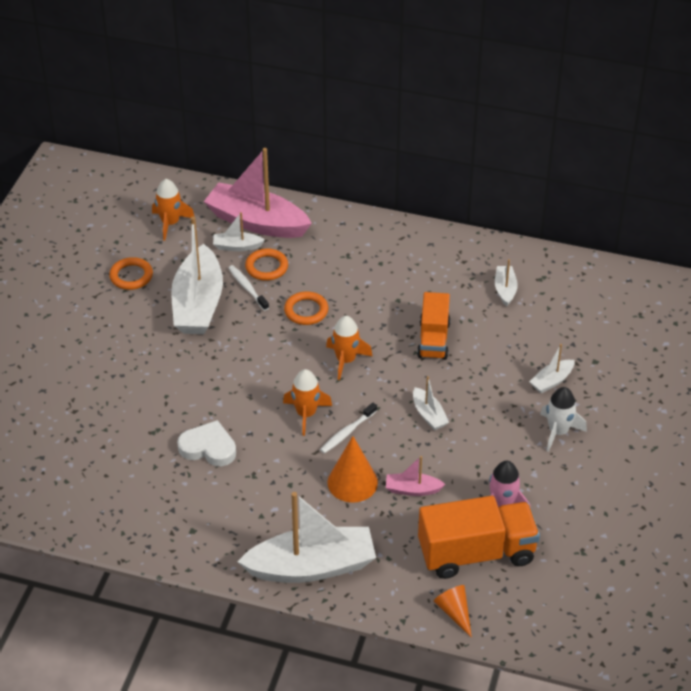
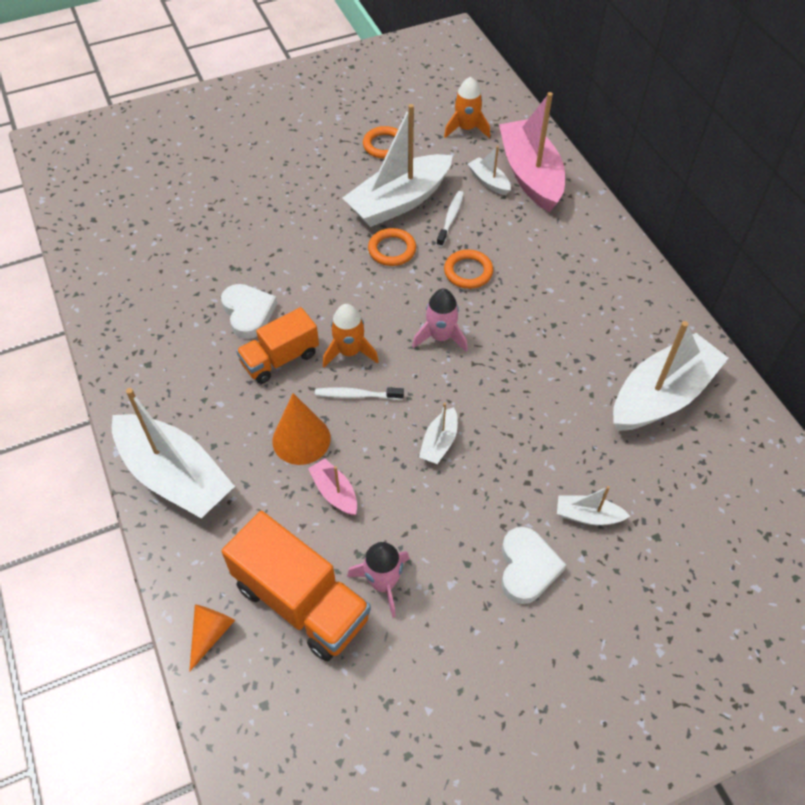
camera: 50 degrees right, 10 degrees up
(266, 267) = (488, 214): orange ring -> orange ring (392, 250)
(345, 360) = (440, 337): orange rocket -> pink rocket
(433, 340) = (535, 383): orange truck -> orange truck (280, 359)
(505, 289) = (661, 395): white boat -> white boat, size x2.20
(558, 432) = (527, 567): white rocket -> white heart

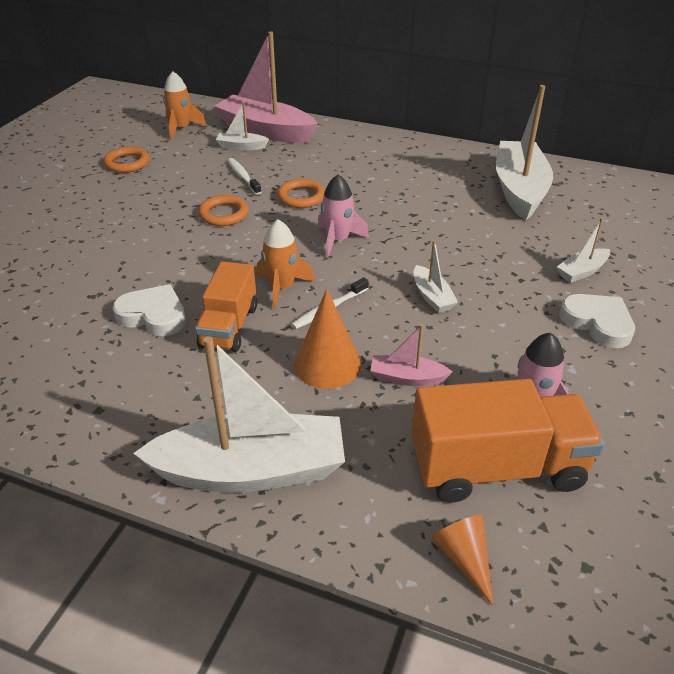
camera: 45 degrees left, 15 degrees down
(399, 201) = (188, 186): white boat -> none

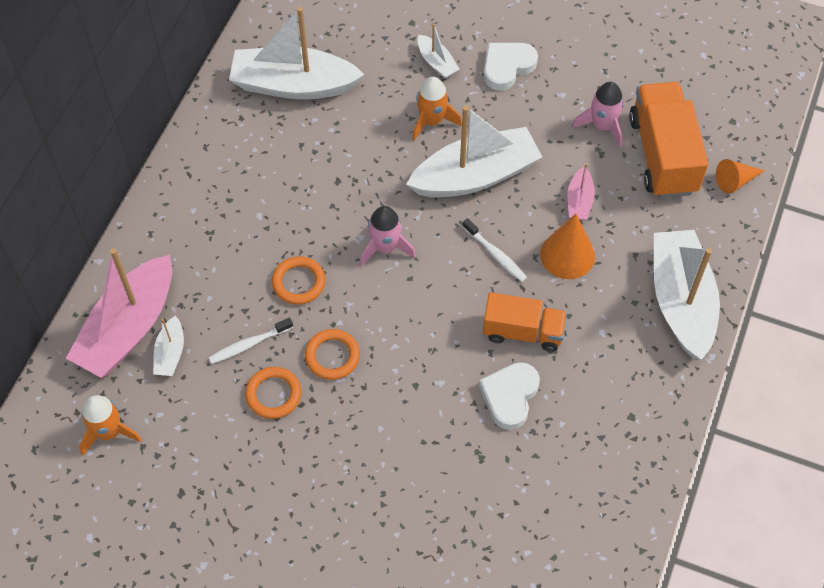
camera: 90 degrees left, 20 degrees up
(127, 163) = (204, 482): orange ring -> orange ring (273, 394)
(282, 288) = (465, 293): orange rocket -> orange rocket (432, 121)
(432, 296) = (475, 176): white boat -> white boat, size x2.20

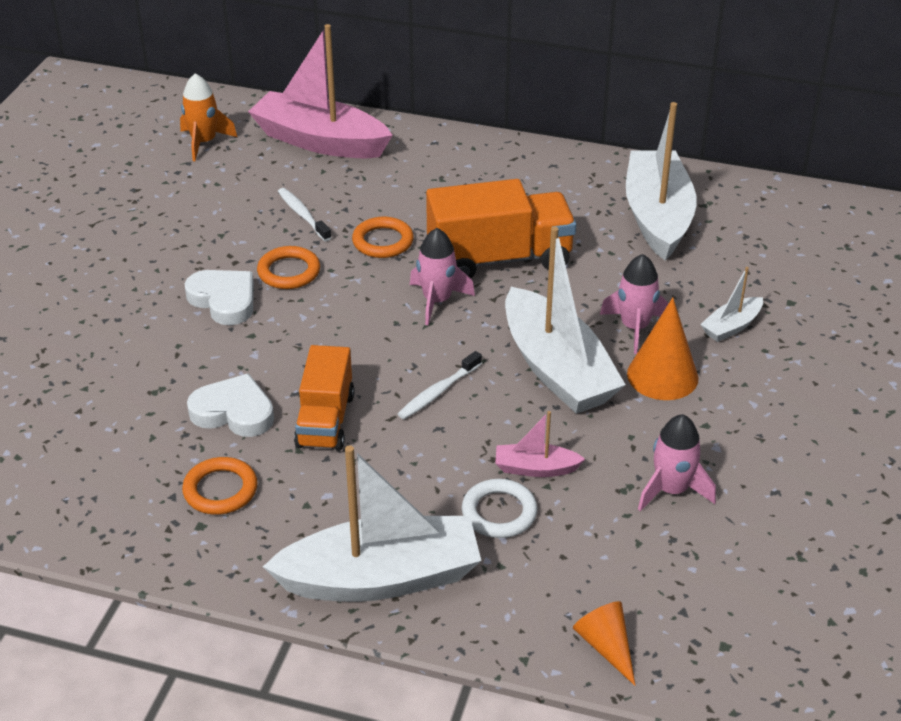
camera: 85 degrees right, 20 degrees down
(170, 353) = (291, 168): white boat -> none
(273, 394) = (242, 236): orange ring -> orange ring (220, 490)
(432, 121) = (634, 327): orange rocket -> pink rocket
(507, 67) = (746, 391): white heart -> white heart (224, 300)
(567, 255) = (445, 458): orange cone -> orange cone (662, 376)
(621, 227) = (499, 512): none -> white ring
(663, 155) = (636, 558): orange truck -> orange truck (499, 259)

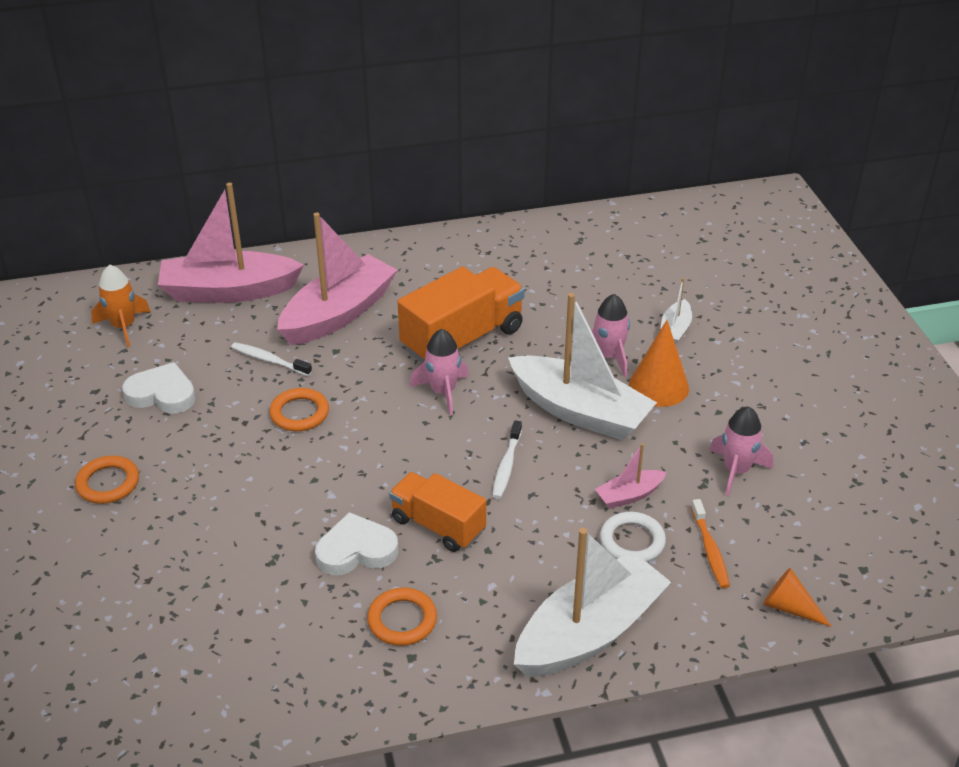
camera: 30 degrees left, 0 degrees up
(224, 300) = (264, 459): white heart -> white heart (162, 394)
(325, 420) = (438, 525): orange truck -> orange truck turned 150 degrees clockwise
(383, 241) = (357, 359): orange ring -> orange ring (108, 483)
(401, 195) = (338, 314): none -> pink boat
(572, 554) = (710, 550): none -> orange toothbrush
(657, 217) = (553, 263): white boat -> none

